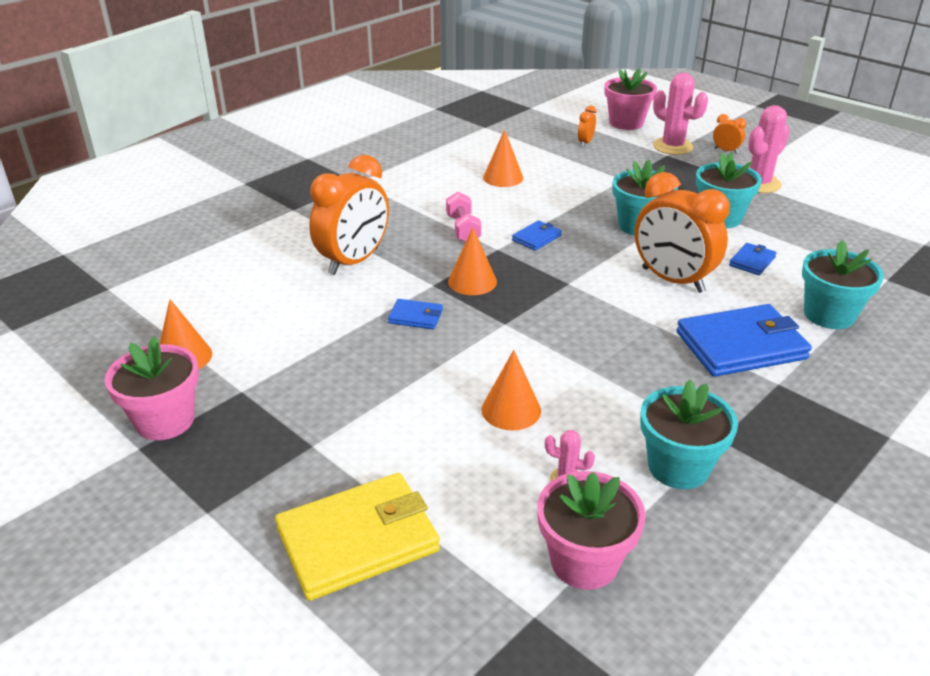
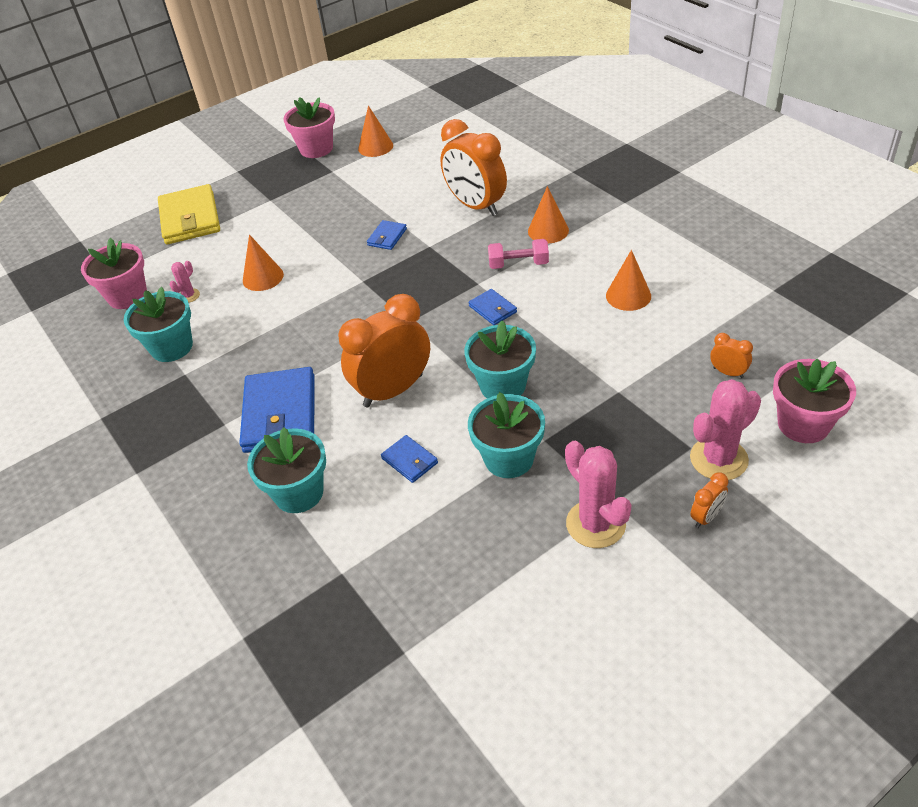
camera: 105 degrees right, 10 degrees up
(472, 281) = (428, 266): orange cone -> orange cone (548, 230)

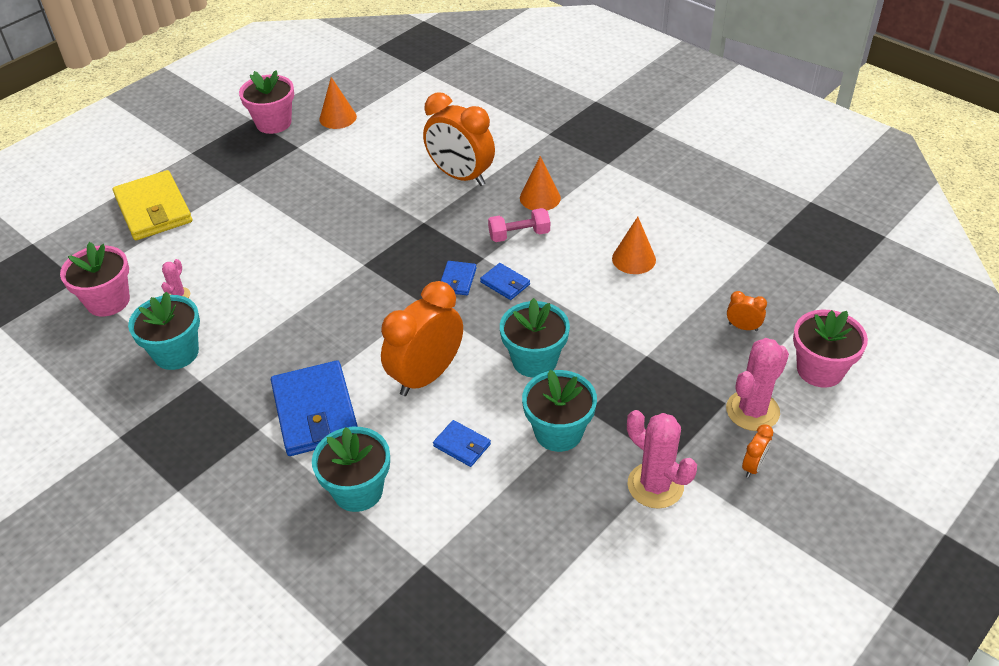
camera: 15 degrees left, 0 degrees up
(263, 277) = (255, 269): orange cone -> none
(387, 237) = (377, 215): blue wallet -> blue wallet (457, 280)

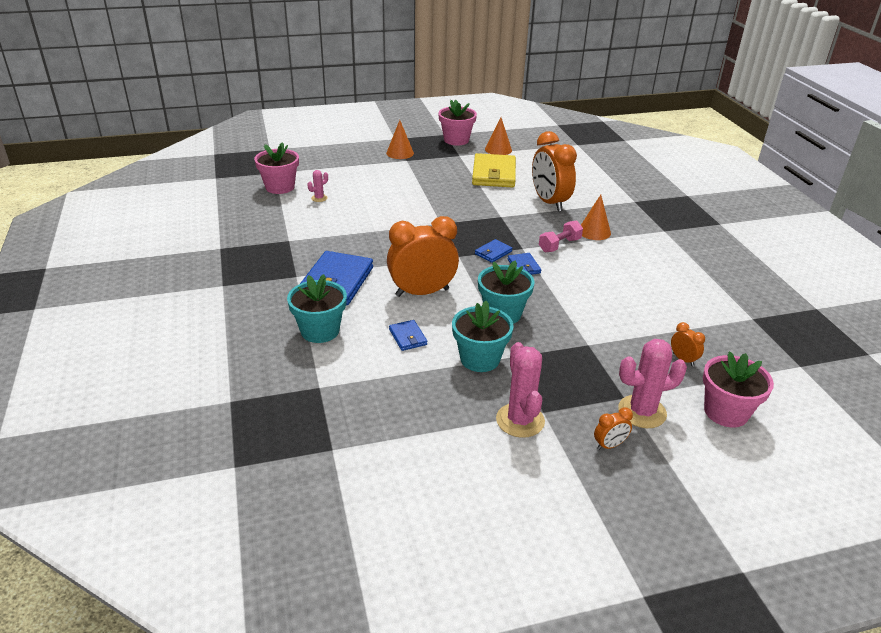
camera: 30 degrees right, 10 degrees down
(153, 209) = (347, 156): yellow wallet -> yellow wallet (493, 174)
(176, 353) = (290, 223): turquoise flower pot -> none
(519, 235) = (559, 245): pink dumbbell -> pink dumbbell turned 60 degrees counterclockwise
(633, 259) = (632, 288): orange cone -> orange cone (400, 153)

